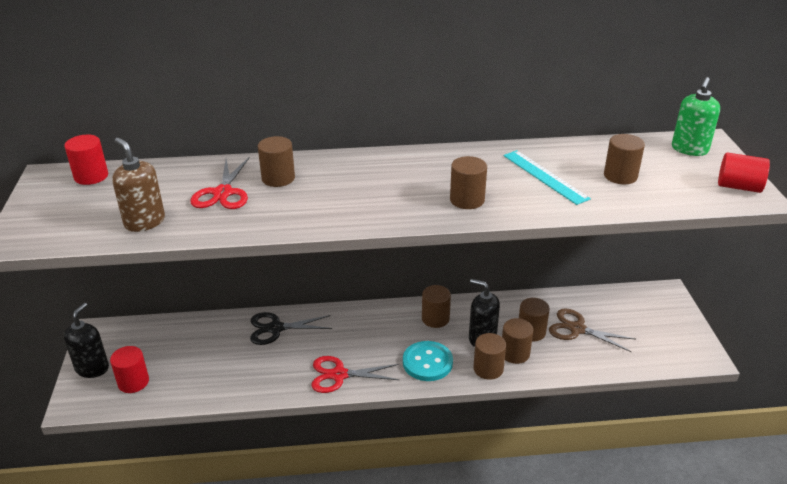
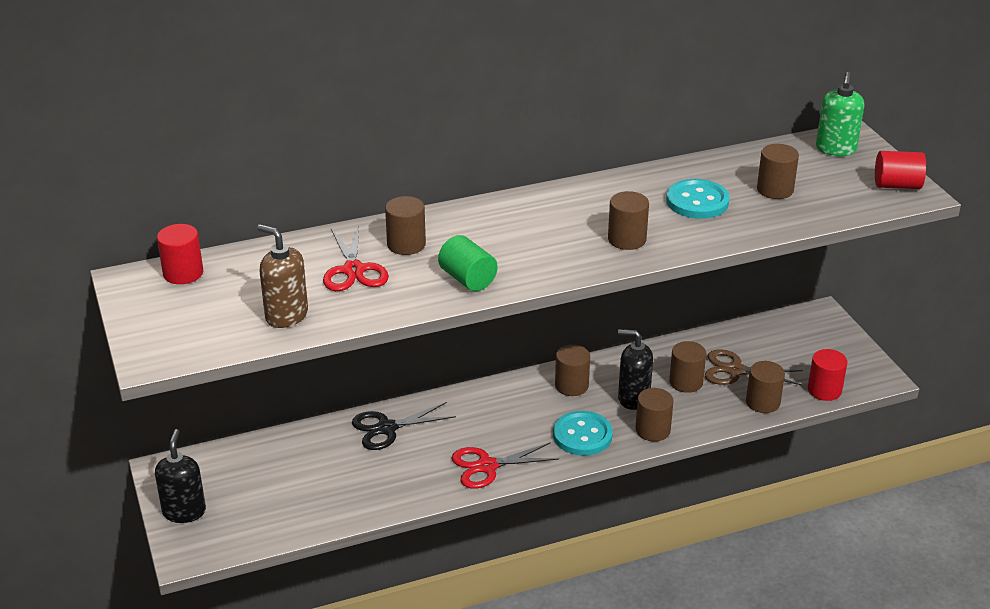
camera: 15 degrees left, 0 degrees up
(133, 382) = (245, 517): red cylinder -> red cylinder (824, 390)
(311, 214) = (468, 279): none -> green cylinder
(515, 353) = (676, 408): brown cylinder -> brown cylinder (762, 402)
(545, 176) = (697, 201): turquoise ruler -> turquoise button

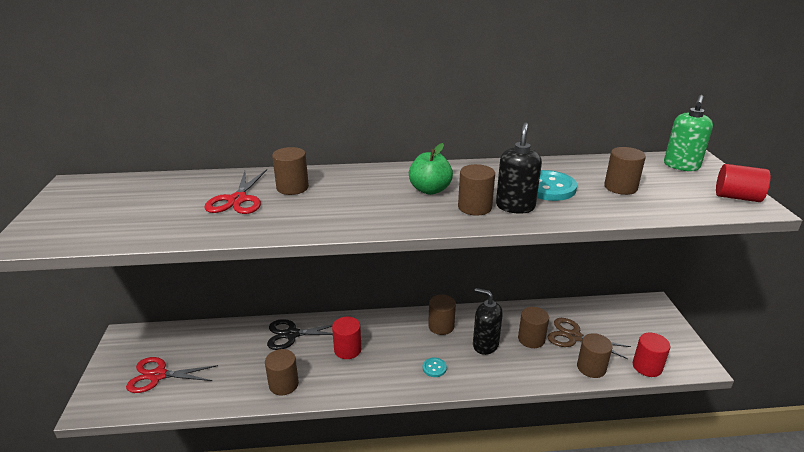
camera: 15 degrees right, 5 degrees down
(183, 273) = (114, 185): red cylinder -> red cylinder (347, 350)
(184, 511) = (114, 371): black soap dispenser -> black soap dispenser (515, 206)
(286, 316) = (156, 225): brown soap dispenser -> none
(468, 279) = (322, 219): green cylinder -> none
(487, 466) = (349, 380): red scissors -> red scissors (158, 375)
(567, 224) = (430, 190): none -> green apple
(582, 435) = (434, 368): turquoise button -> turquoise button, size x0.50
(652, 430) = (492, 374): brown cylinder -> brown cylinder (283, 384)

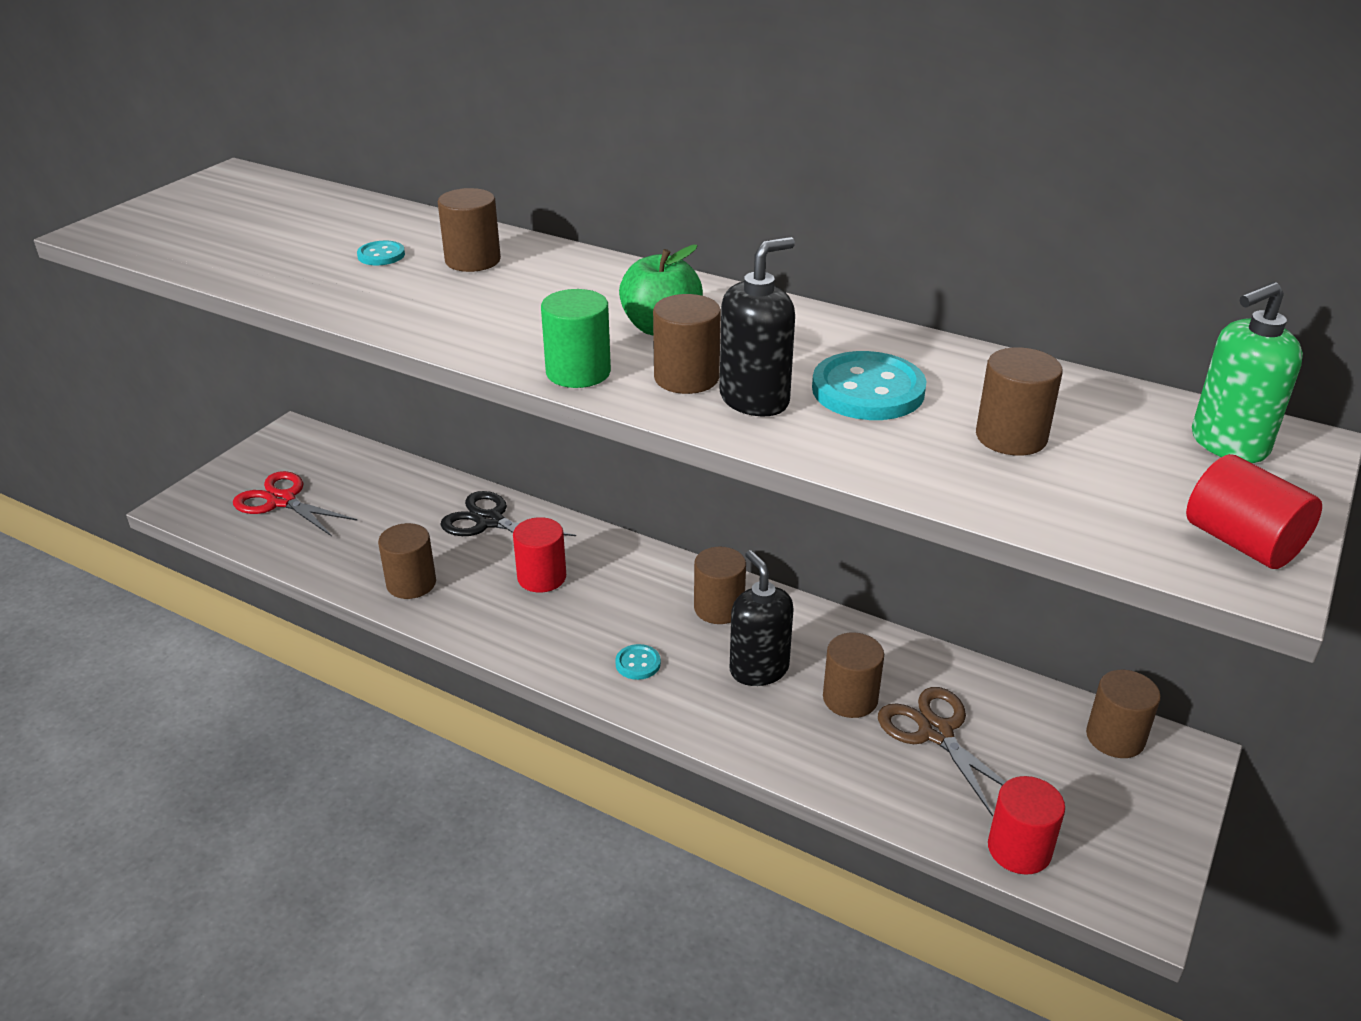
camera: 35 degrees right, 5 degrees up
(237, 200) = (381, 255): red scissors -> turquoise button
(426, 221) = (578, 372): none -> green cylinder
(591, 367) = (905, 795): brown cylinder -> brown cylinder (1115, 737)

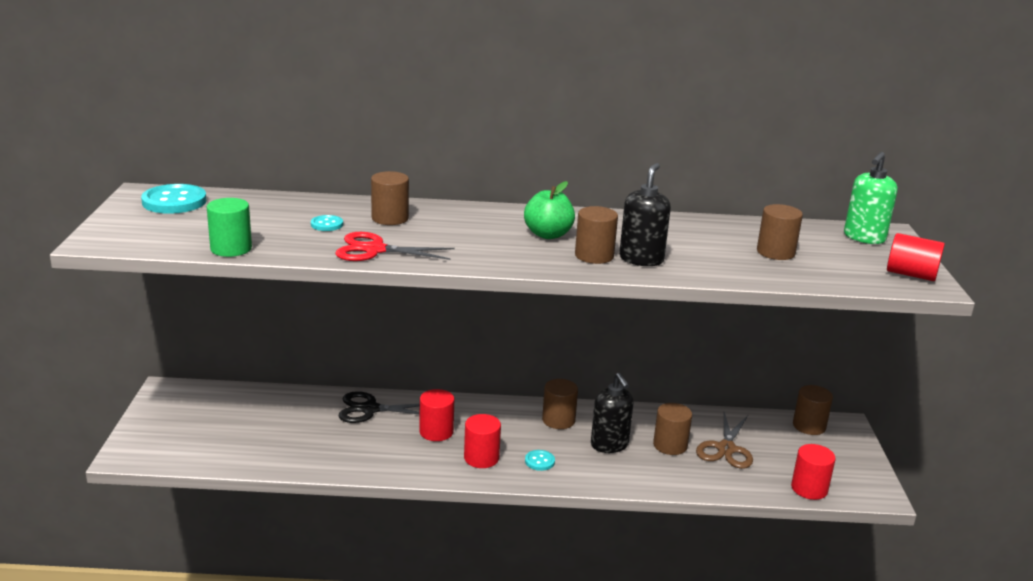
camera: 30 degrees left, 10 degrees down
(282, 501) = (206, 433): red scissors -> red scissors (375, 250)
(411, 583) = (353, 457): brown cylinder -> none
(565, 634) = (481, 458): none -> red cylinder
(578, 372) = (534, 264): green cylinder -> green cylinder (231, 249)
(758, 669) = (609, 445): black soap dispenser -> black soap dispenser turned 150 degrees counterclockwise
(868, 390) = (688, 245): turquoise button -> turquoise button (174, 201)
(936, 732) = (726, 449): brown scissors -> brown scissors turned 105 degrees counterclockwise

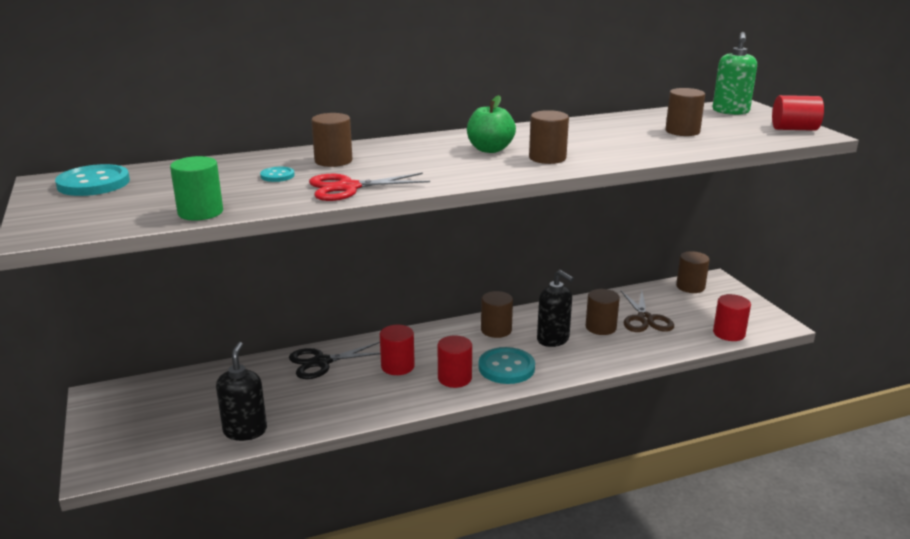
camera: 20 degrees left, 0 degrees up
(539, 461) = (506, 368): turquoise button -> turquoise button, size x1.99
(641, 259) = (588, 154): black soap dispenser -> black soap dispenser (245, 431)

